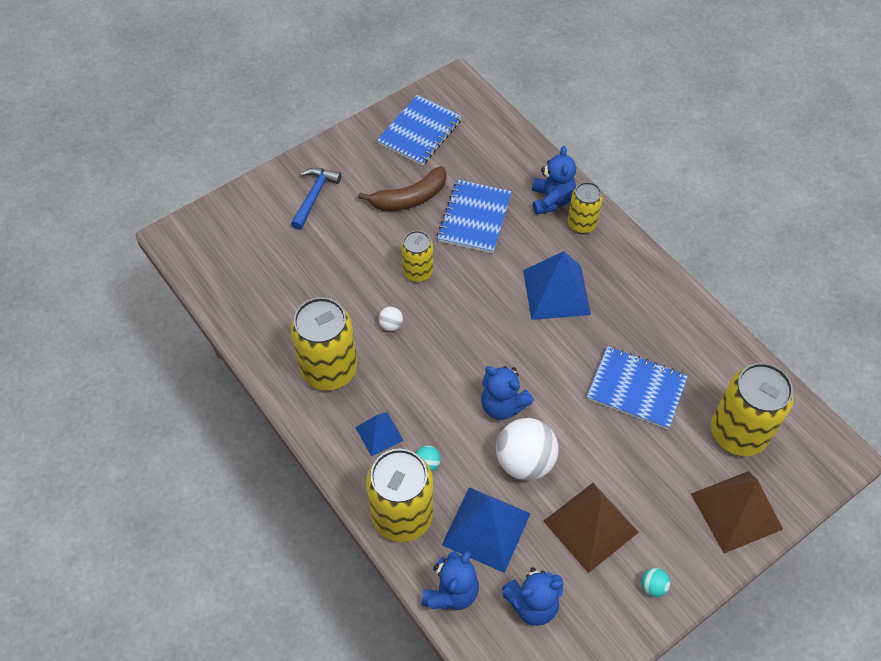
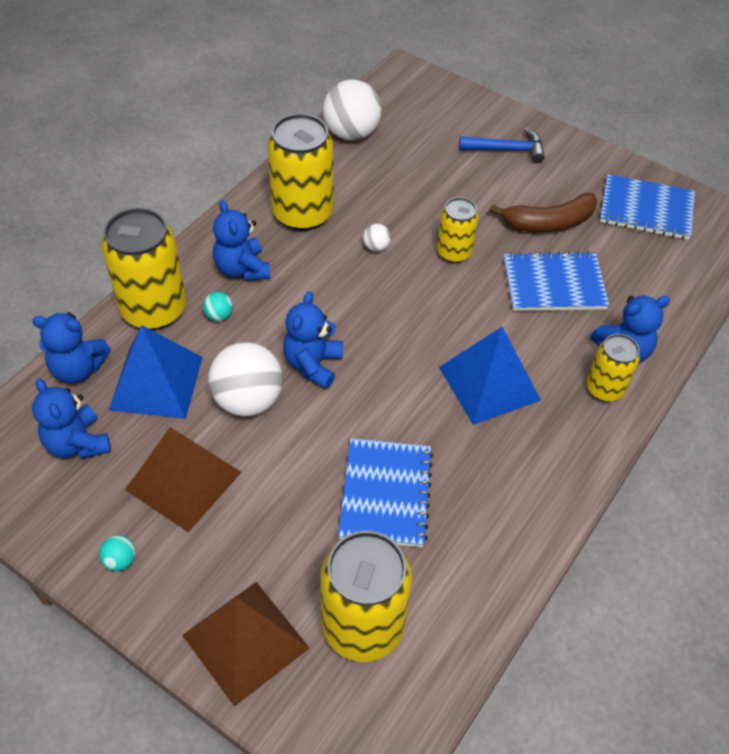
camera: 70 degrees right, 5 degrees down
(241, 303) = (351, 133): none -> white ball
(379, 433) = (242, 269): blue pyramid -> blue teddy bear
(409, 198) = (548, 223): brown banana -> brown banana turned 60 degrees counterclockwise

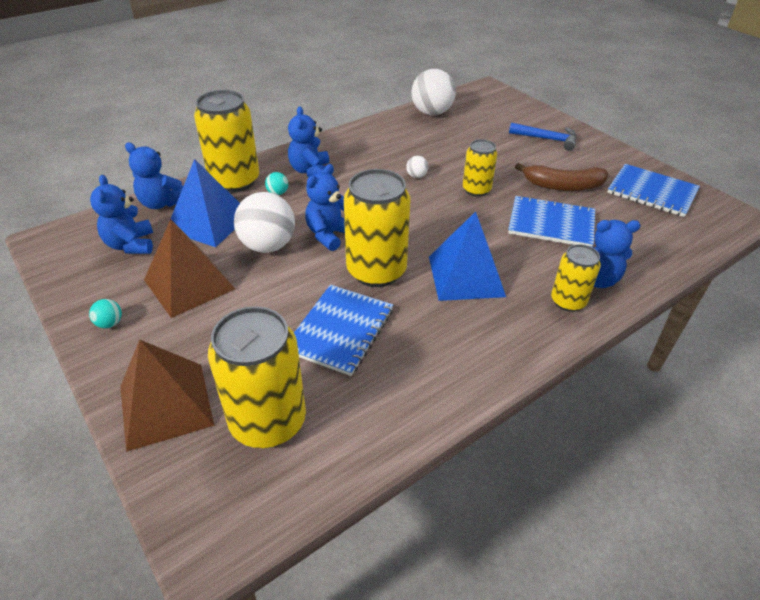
camera: 20 degrees right, 10 degrees down
(302, 213) = (372, 149): yellow can -> yellow can (376, 271)

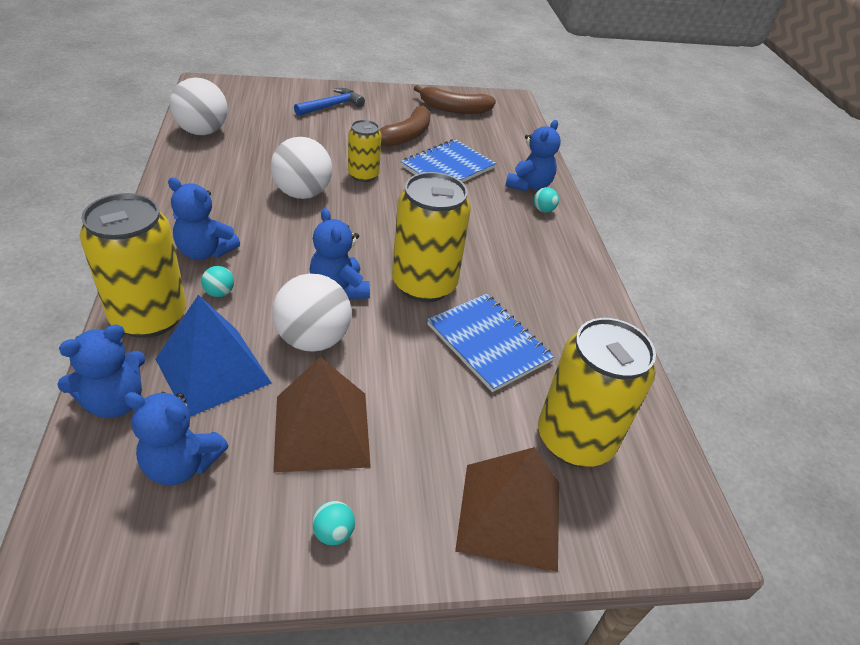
camera: 65 degrees left, 0 degrees up
(416, 176) = (302, 193): white ball -> white ball, size x2.31
(466, 276) = (475, 240): blue pyramid -> none
(568, 301) = (543, 210): yellow can -> turquoise ball
(652, 192) = (454, 109): blue notebook -> brown banana

